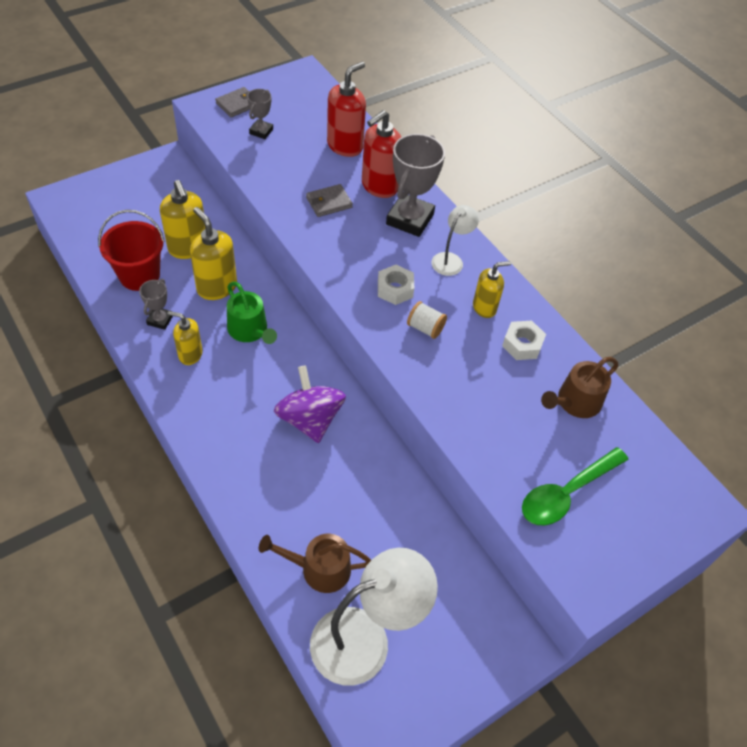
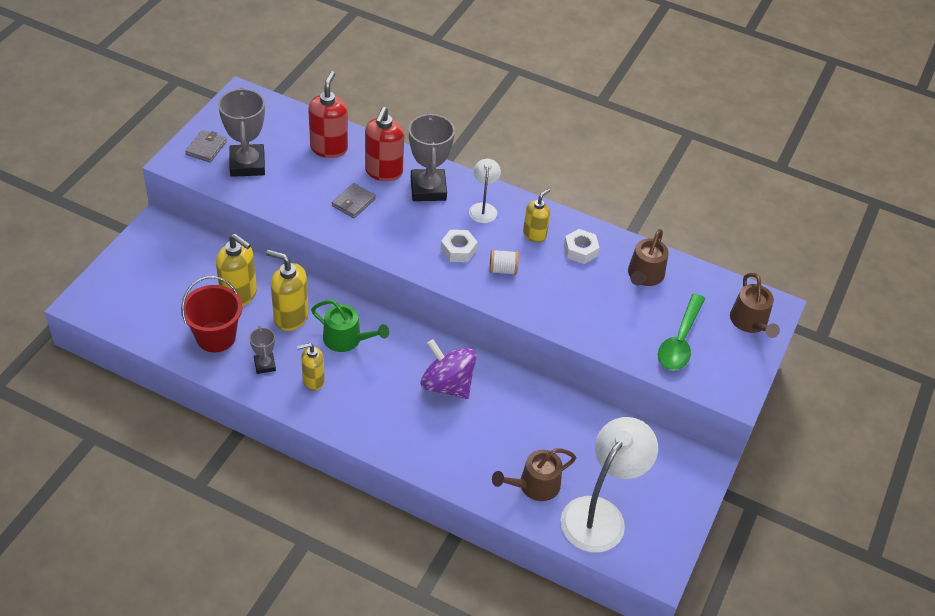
camera: 30 degrees left, 5 degrees down
(261, 131) = (247, 164): grey trophy -> grey trophy, size x1.92
(667, 512) = (750, 322): none -> brown watering can

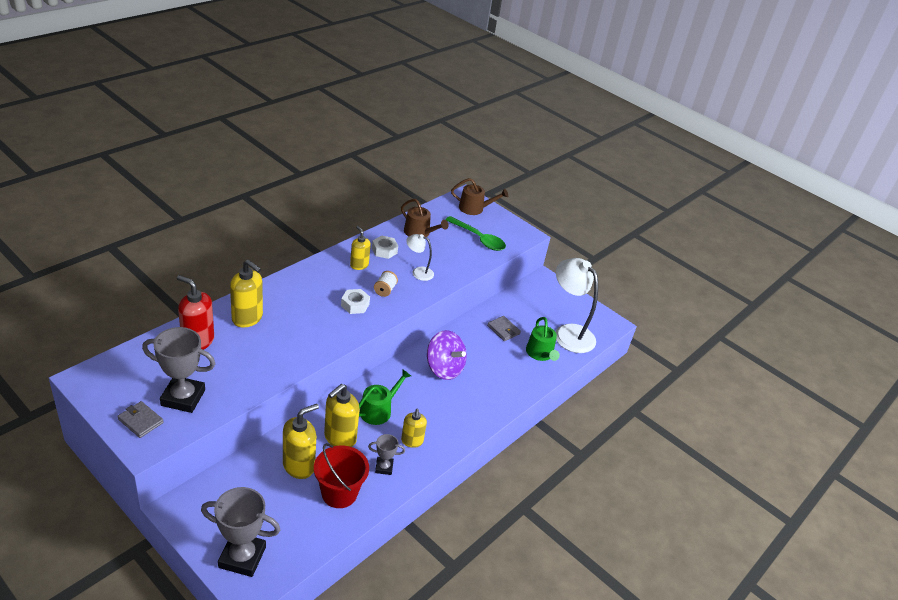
camera: 75 degrees left, 10 degrees down
(353, 202) = (272, 345): grey wallet -> grey wallet (503, 330)
(383, 172) = (247, 318): red soap dispenser -> yellow soap dispenser
(428, 189) = (282, 300): grey trophy -> grey trophy (242, 557)
(447, 385) = (444, 368): purple spinning top -> purple spinning top turned 105 degrees counterclockwise
(483, 208) = (319, 280): white lamp -> white lamp (418, 272)
(534, 485) = (540, 354): brown watering can -> green watering can

